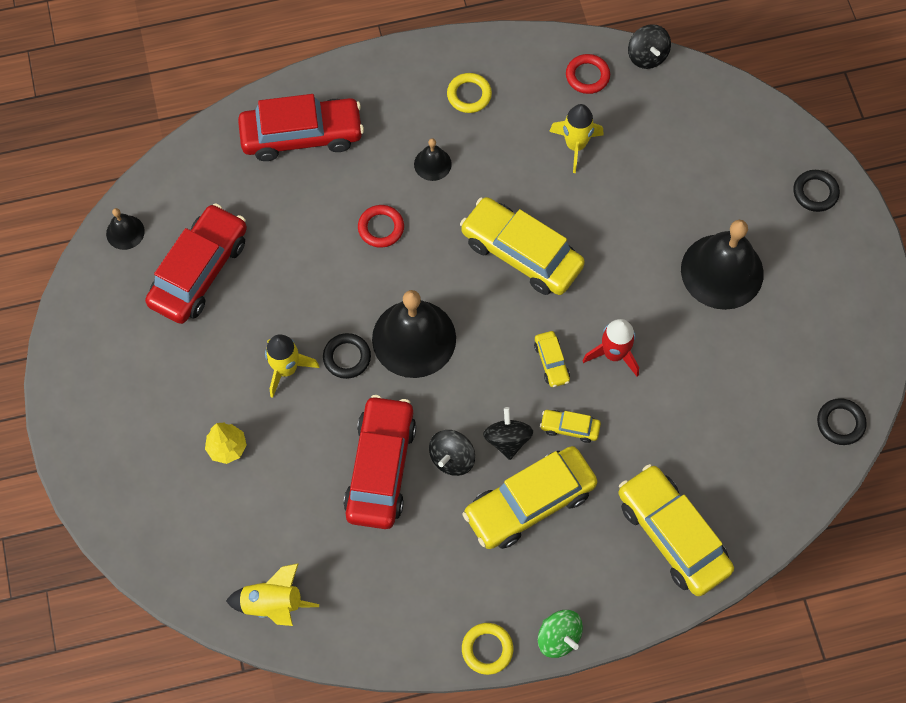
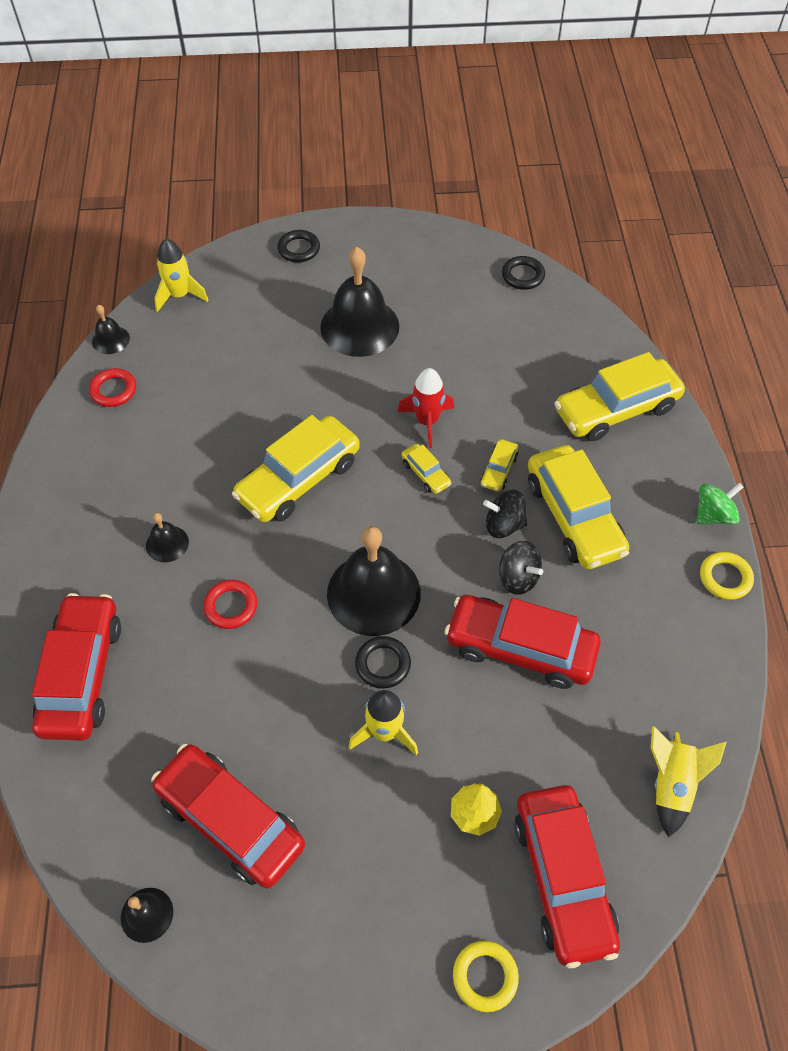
camera: 80 degrees left, 10 degrees down
(184, 521) = (562, 878): none -> red car
(469, 95) = (94, 496): yellow ring -> yellow ring (485, 976)
(551, 362) = (425, 473): yellow car -> yellow car turned 60 degrees clockwise
(575, 146) = (190, 413): yellow rocket -> yellow rocket (180, 295)
(647, 56) = (110, 340): black spinning top -> black bell

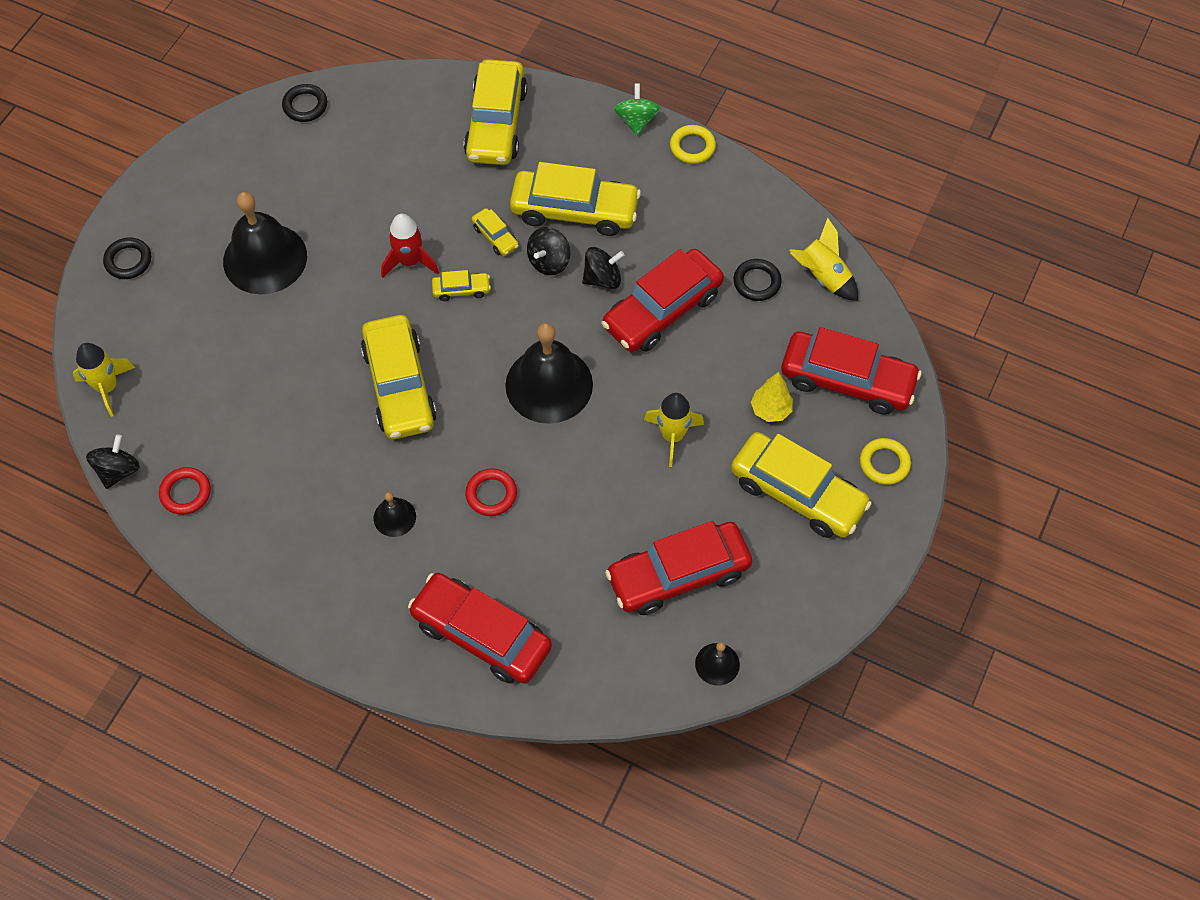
camera: 60 degrees left, 5 degrees up
(110, 340) = (118, 471): black bell -> black spinning top
(383, 664) = (615, 409): black ring -> black ring (757, 282)
(391, 895) = (797, 493): none -> yellow car

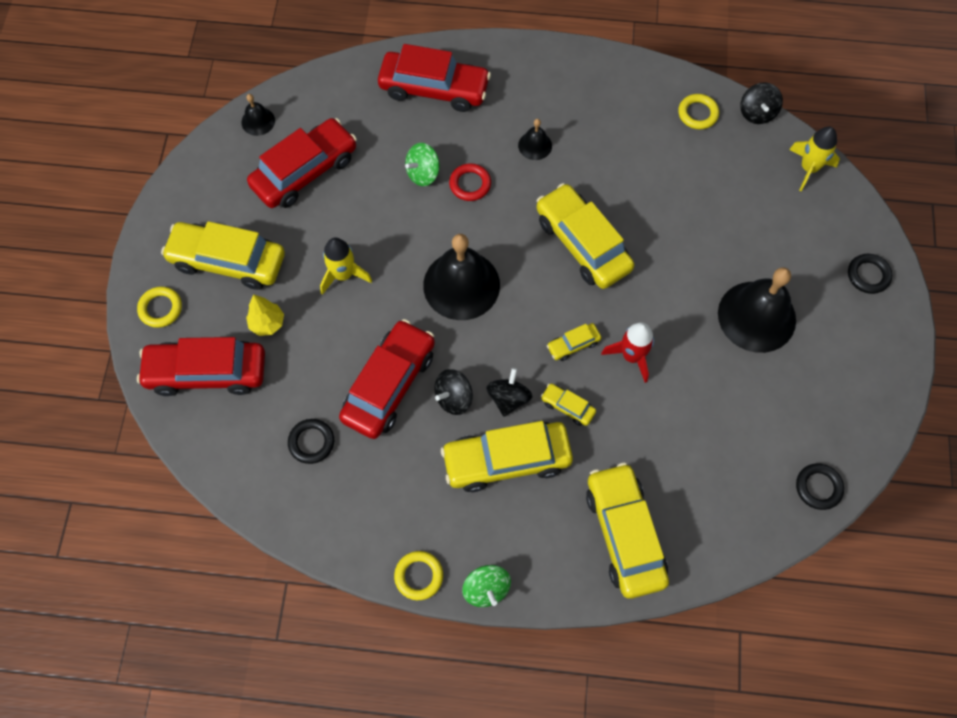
camera: 160 degrees right, 5 degrees up
(186, 493) = (697, 114): red ring -> yellow ring
(540, 525) = (423, 173): none -> green spinning top
(823, 277) = (251, 469): yellow rocket -> none

